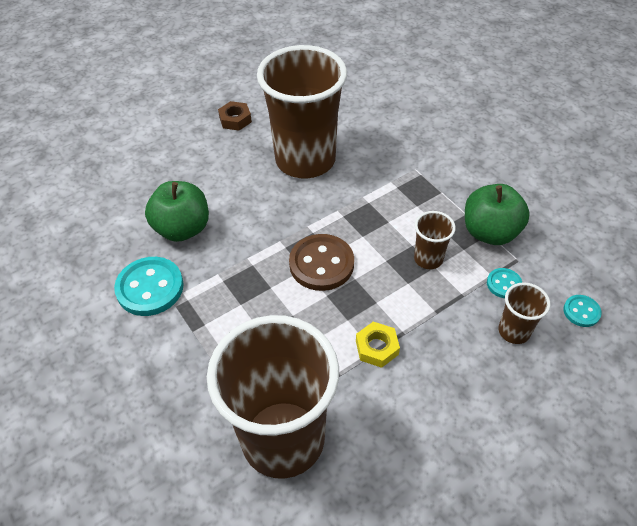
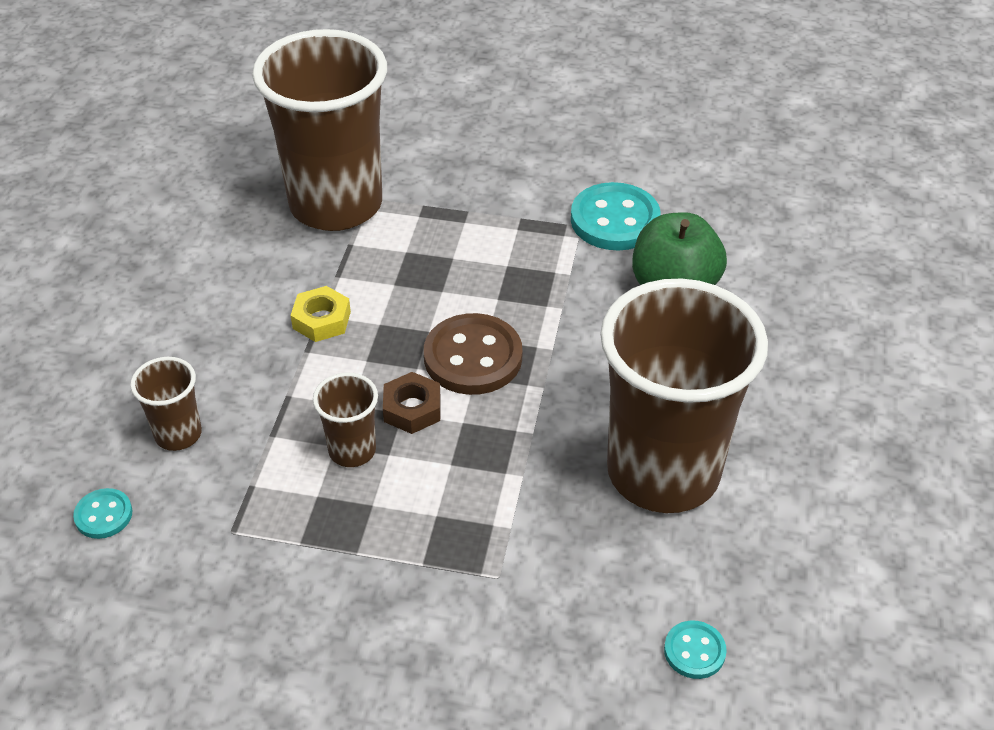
camera: 135 degrees right, 5 degrees down
(235, 119) = (844, 462): brown nut -> brown nut (412, 409)
(490, 232) = (300, 547): green apple -> none
(504, 284) = (229, 484): turquoise button -> turquoise button (694, 651)

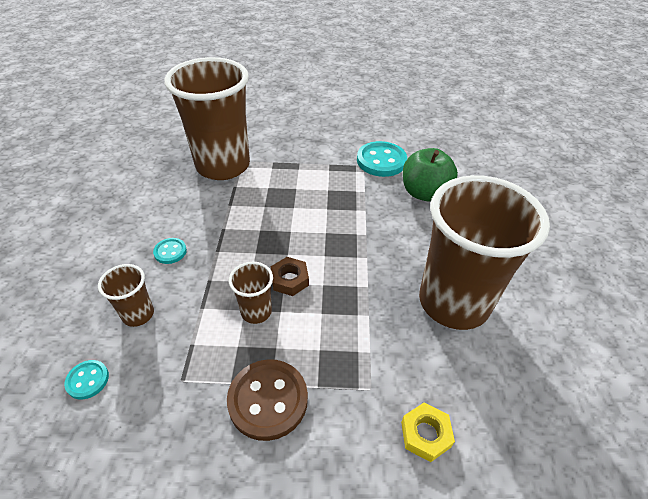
camera: 10 degrees left, 0 degrees up
(321, 320) = (224, 231): yellow nut -> yellow nut (425, 434)
(473, 357) = (320, 244): brown button -> brown button (268, 400)
(694, 651) = (515, 426): turquoise button -> turquoise button (170, 252)

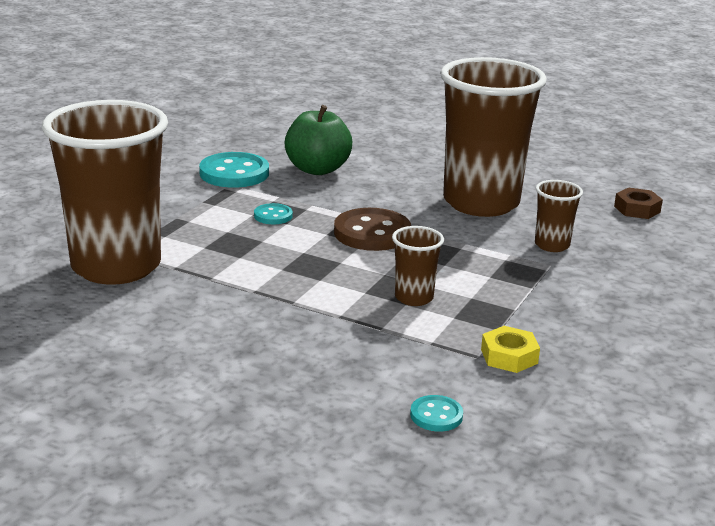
camera: 65 degrees left, 20 degrees down
(138, 314) = (357, 370): brown cup -> brown cup (552, 245)
(170, 252) = (262, 333): turquoise button -> turquoise button (273, 216)
(268, 400) = (531, 314): brown button -> brown button (372, 233)
(289, 280) = (382, 270): brown nut -> brown nut (637, 209)
(425, 434) = (608, 255): yellow nut -> yellow nut (509, 356)

